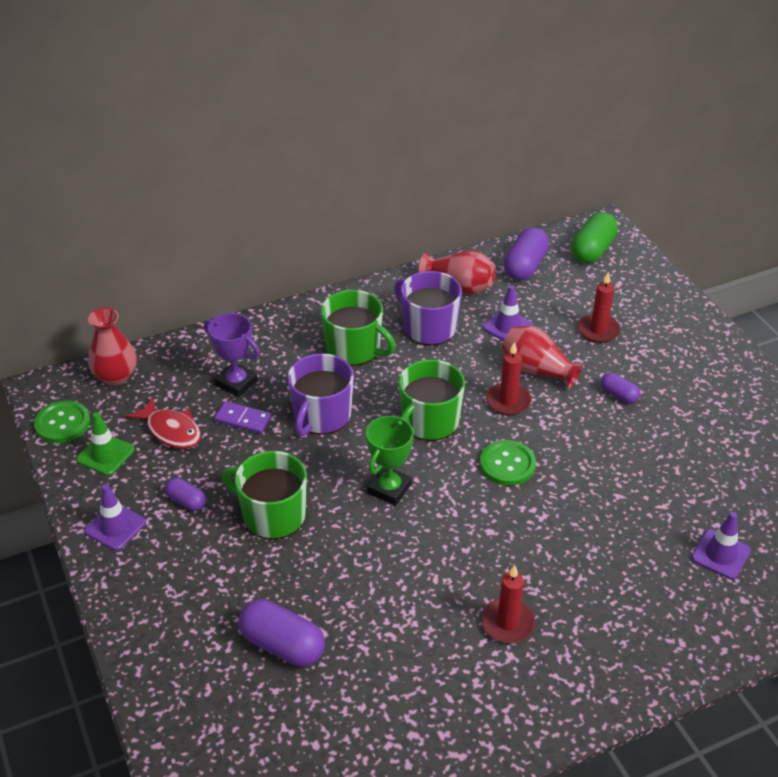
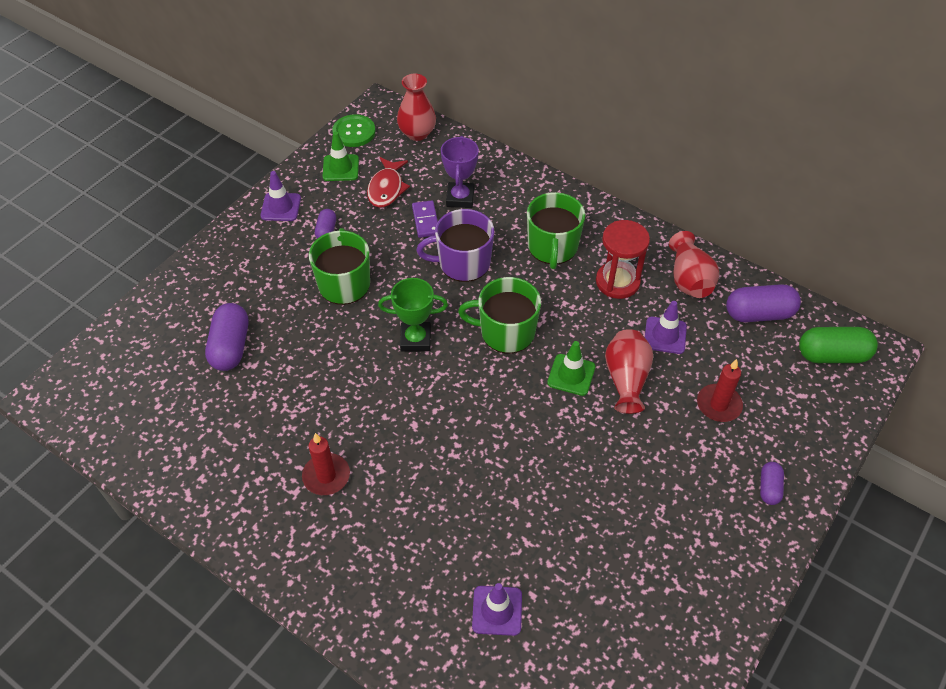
camera: 60 degrees right, 10 degrees up
(428, 327) = (617, 282): purple mug -> red hourglass
(507, 464) = (496, 405): green button -> none
(508, 401) = (571, 375): red candle -> green traffic cone
(618, 395) = (643, 454): purple capsule -> purple capsule (769, 488)

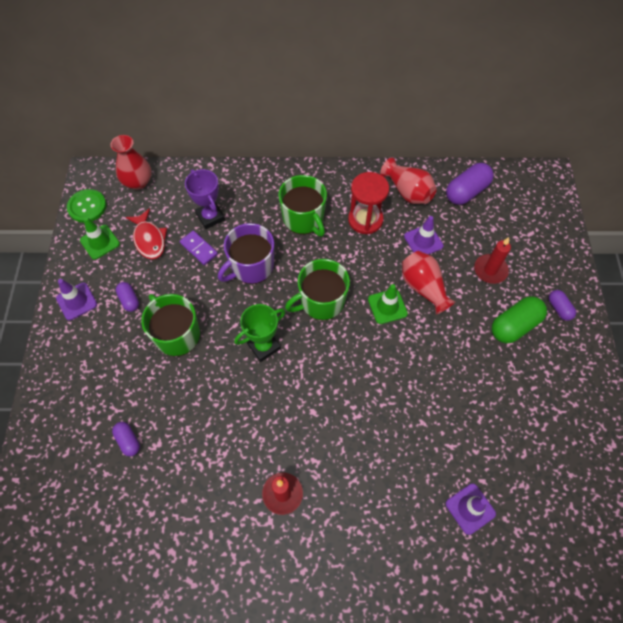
camera: 35 degrees left, 10 degrees up
(231, 347) = (128, 441): purple capsule -> purple capsule, size x0.56
(832, 355) = (527, 195): green capsule -> green capsule (514, 325)

